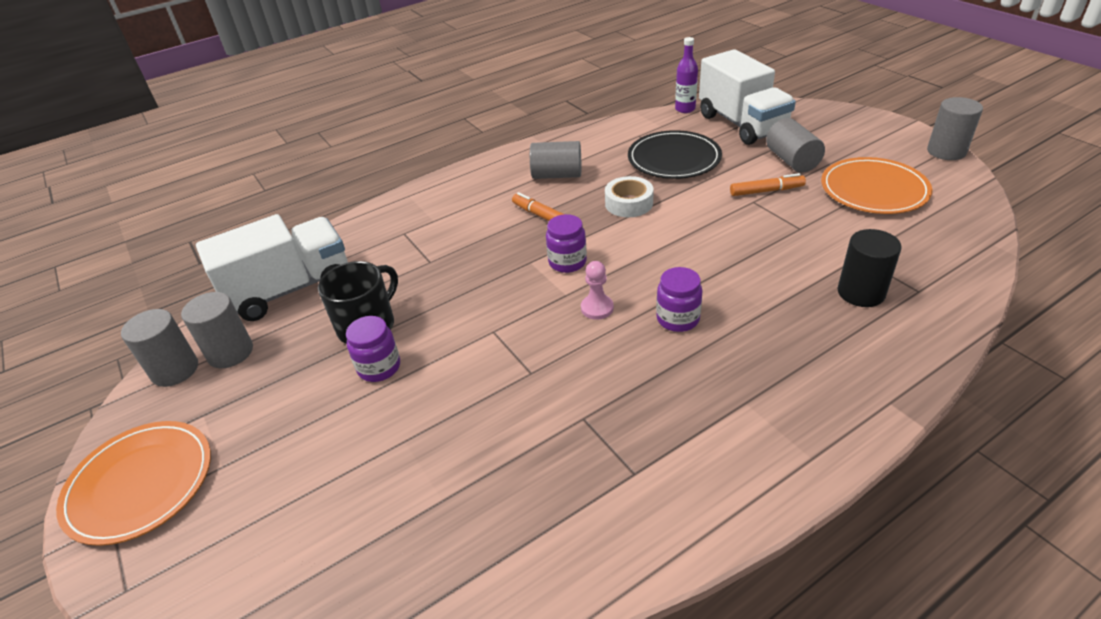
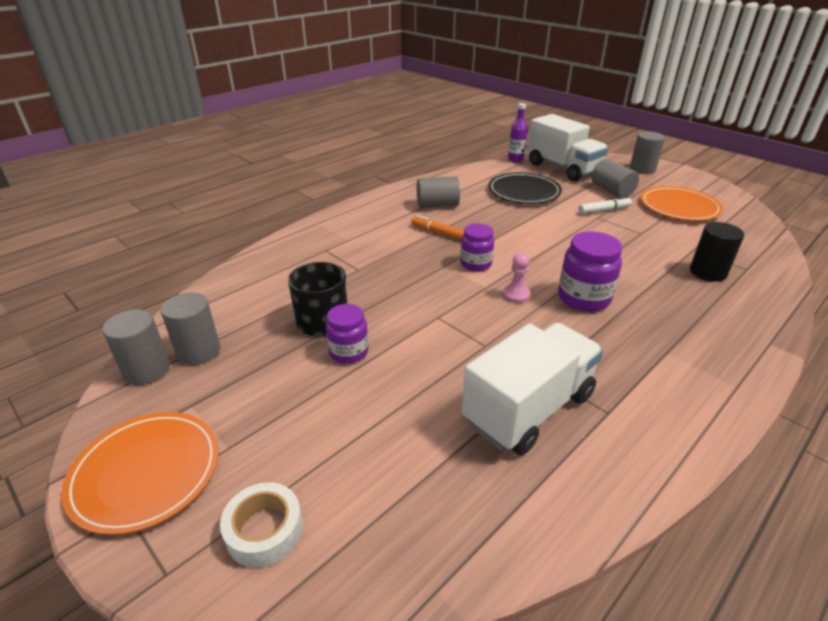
camera: 15 degrees left, 5 degrees down
(290, 289) = (237, 297): white truck -> white truck (528, 408)
(629, 203) = (504, 222): white tape -> white tape (264, 530)
(678, 319) = (583, 298): purple jar -> purple jar, size x1.51
(766, 191) = (604, 210): orange marker -> white marker
(946, 151) = (714, 182): grey cylinder -> grey cylinder (642, 169)

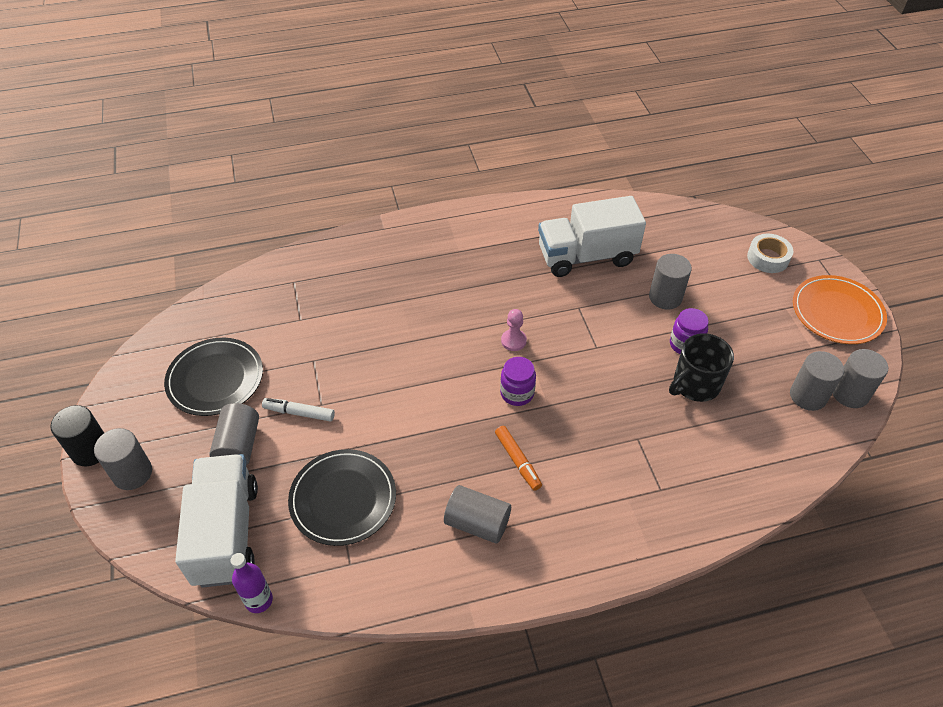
camera: 150 degrees left, 15 degrees up
(397, 395) = (665, 297): none -> grey cylinder
(583, 298) = (462, 314): purple jar -> none
(679, 207) = (215, 379): orange plate -> black plate
(708, 272) = (329, 292): black cylinder -> black cylinder (90, 450)

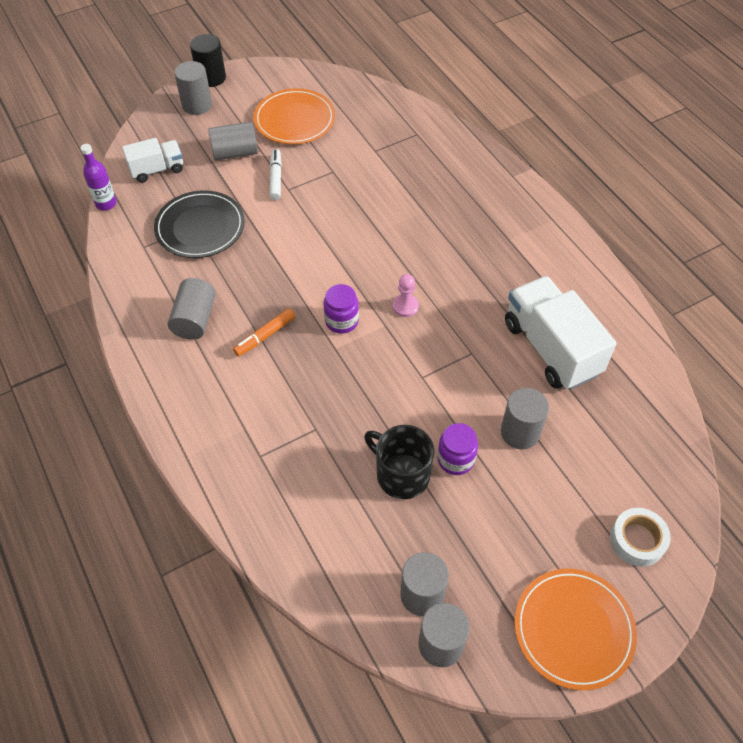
camera: 75 degrees right, 5 degrees up
(215, 379) = (294, 120): black plate -> orange plate
(226, 533) = (157, 170): white truck -> white truck, size x0.56

